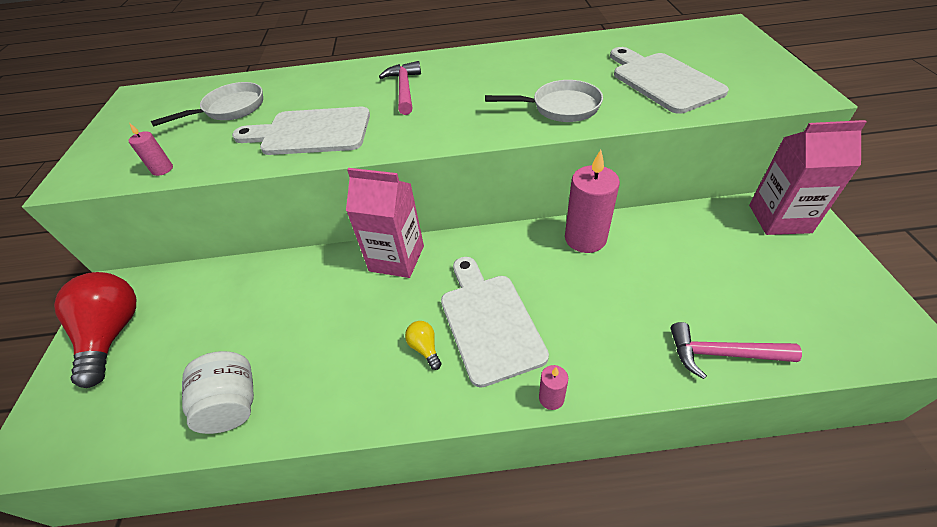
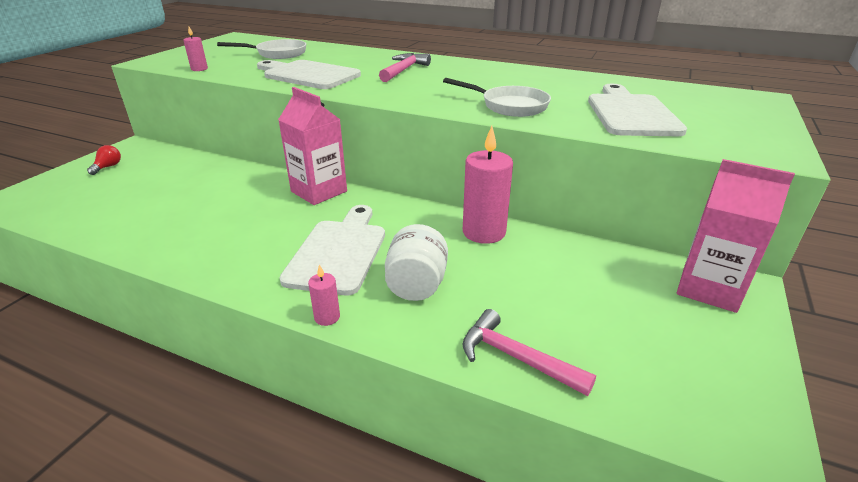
camera: 25 degrees right, 15 degrees down
(113, 334) = (108, 167): red light bulb -> red light bulb, size x0.43
(232, 404) = (123, 226): white jar -> white jar (416, 285)
(425, 348) = (274, 248): yellow light bulb -> none

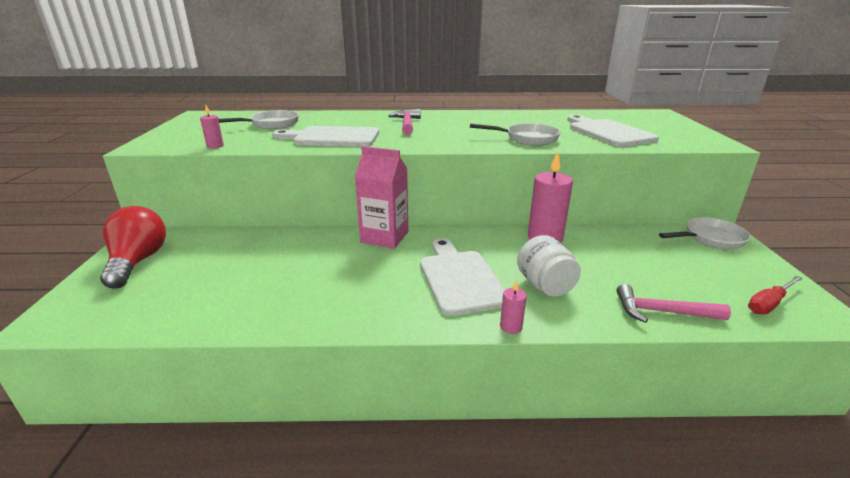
camera: 25 degrees left, 5 degrees down
(108, 167) = (138, 262): red light bulb -> red light bulb, size x2.33
(683, 397) = (769, 303): none -> red screwdriver
(709, 288) = (710, 239): pink carton -> white pan

